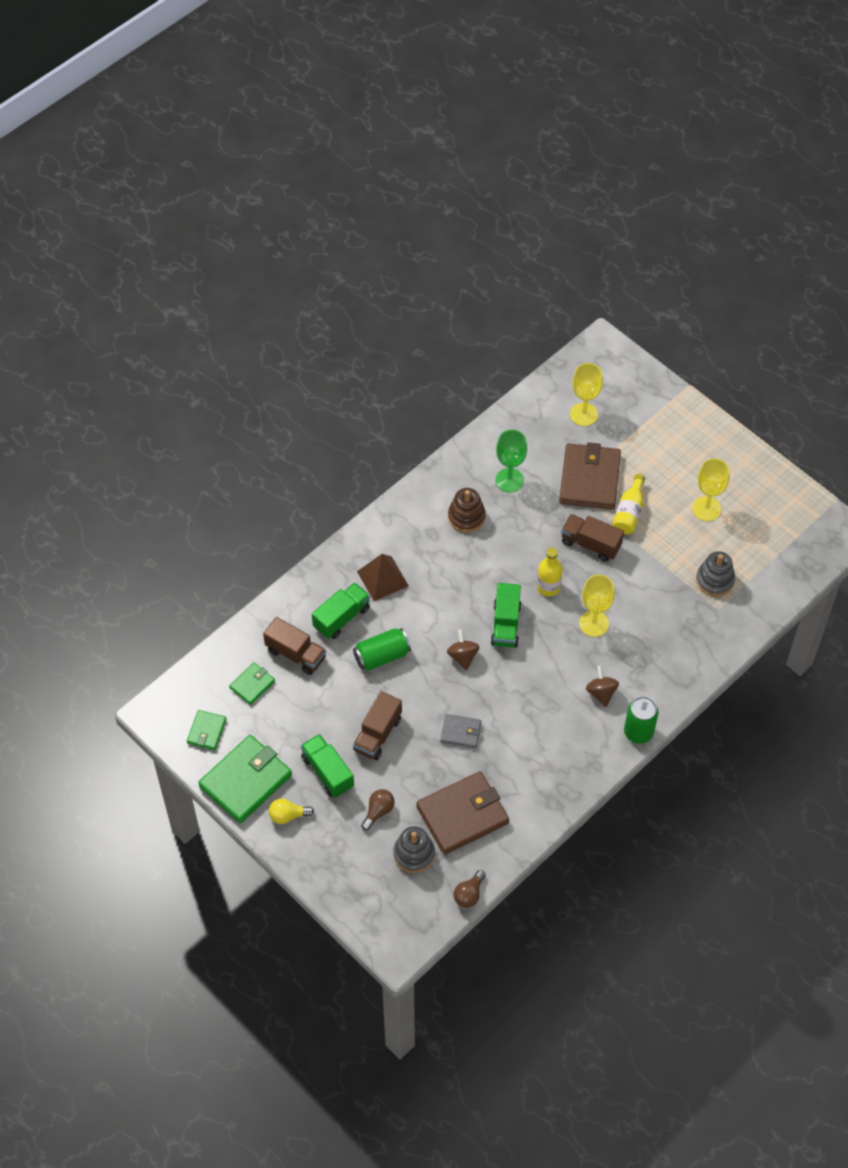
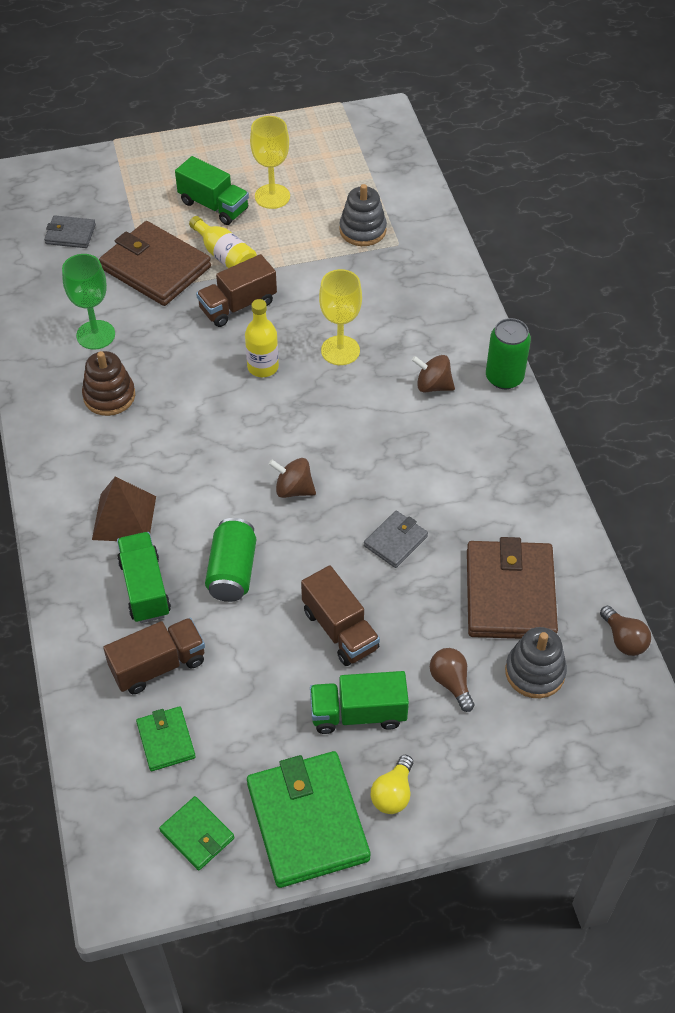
camera: 60 degrees left, 5 degrees down
(506, 624) = (281, 428): green truck -> green truck (214, 206)
(583, 414) = (70, 234): yellow goblet -> grey wallet

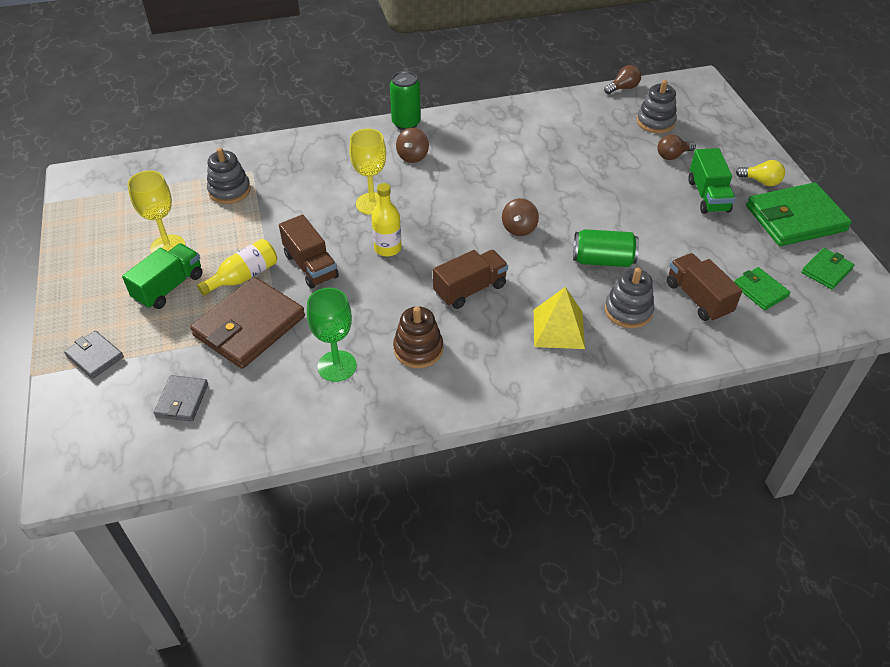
camera: 90 degrees left, 5 degrees down
(124, 518) = (558, 328): brown pyramid -> yellow pyramid
(145, 588) = (628, 311): green truck -> grey stacking toy
(166, 740) = (760, 290): green wallet -> green wallet turned 75 degrees clockwise
(340, 629) = (643, 204): brown truck -> brown truck (470, 289)
(395, 541) = (562, 177): grey wallet -> grey wallet (95, 356)
(510, 594) = (598, 129): brown wallet -> none

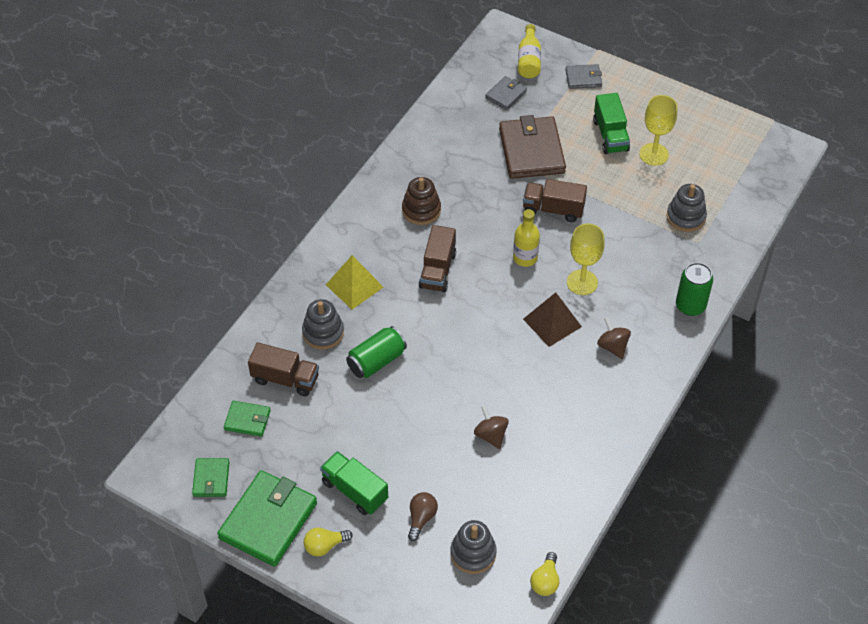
camera: 135 degrees right, 5 degrees up
(182, 400) = (506, 95): grey wallet -> grey wallet turned 75 degrees clockwise
(244, 276) = (580, 173): yellow bottle -> yellow bottle (529, 60)
(337, 366) = (453, 168): green goblet -> none
(406, 123) = (663, 376): green can -> green can (690, 306)
(432, 195) = (552, 323): none -> brown pyramid
(519, 228) = (460, 342): brown spinning top -> brown spinning top (491, 435)
(623, 88) = (545, 581): brown light bulb -> yellow light bulb

